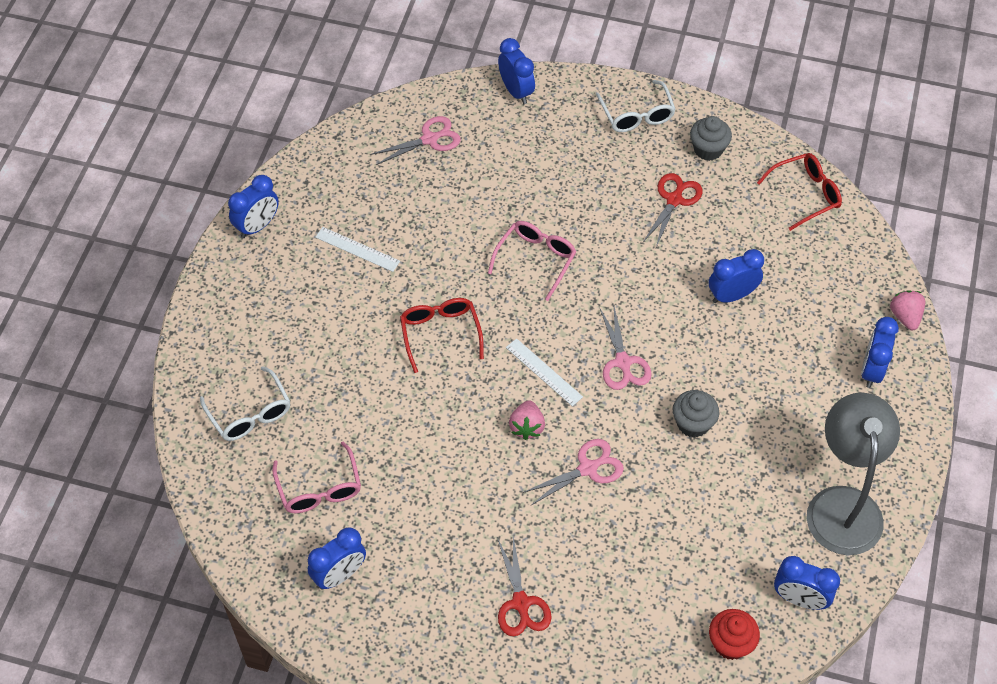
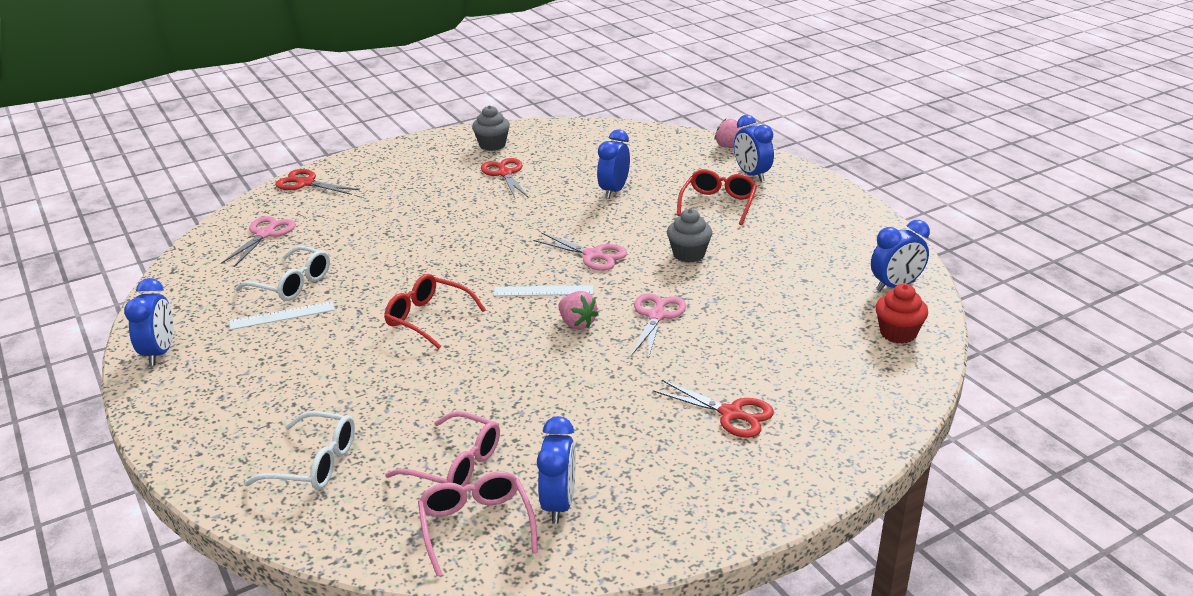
camera: 45 degrees left, 25 degrees down
(516, 91) = (306, 183): blue clock -> red scissors
(536, 259) = (447, 245): pink glasses -> pink glasses (476, 526)
(637, 115) = (418, 154): white glasses -> white glasses (293, 284)
(806, 194) = (587, 133): red glasses -> red glasses (718, 204)
(843, 505) = (840, 233): grey lamp -> none

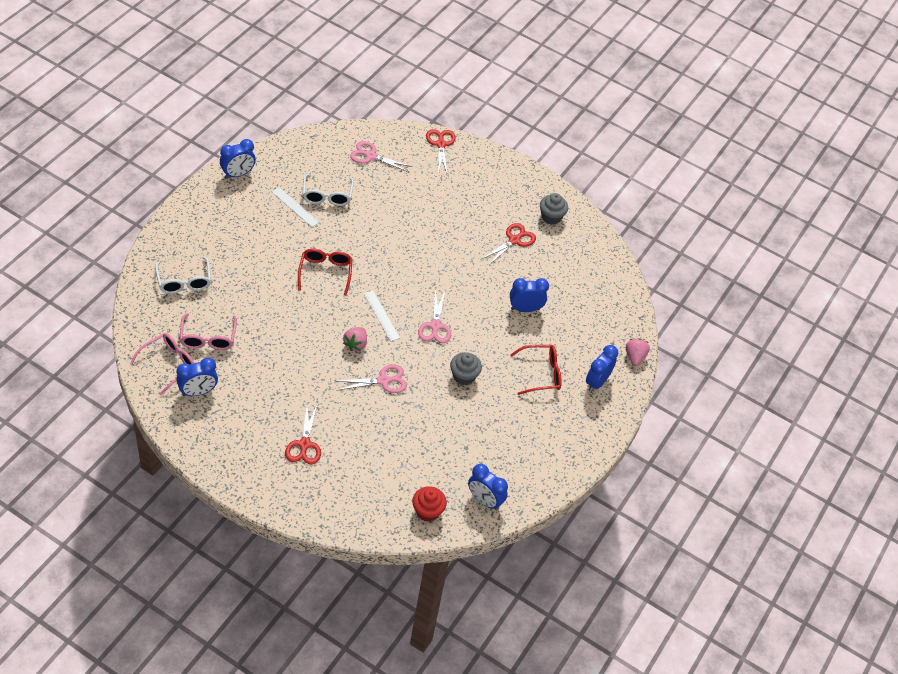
camera: 55 degrees right, 20 degrees up
(265, 234) = (371, 156): pink scissors -> pink scissors turned 150 degrees counterclockwise

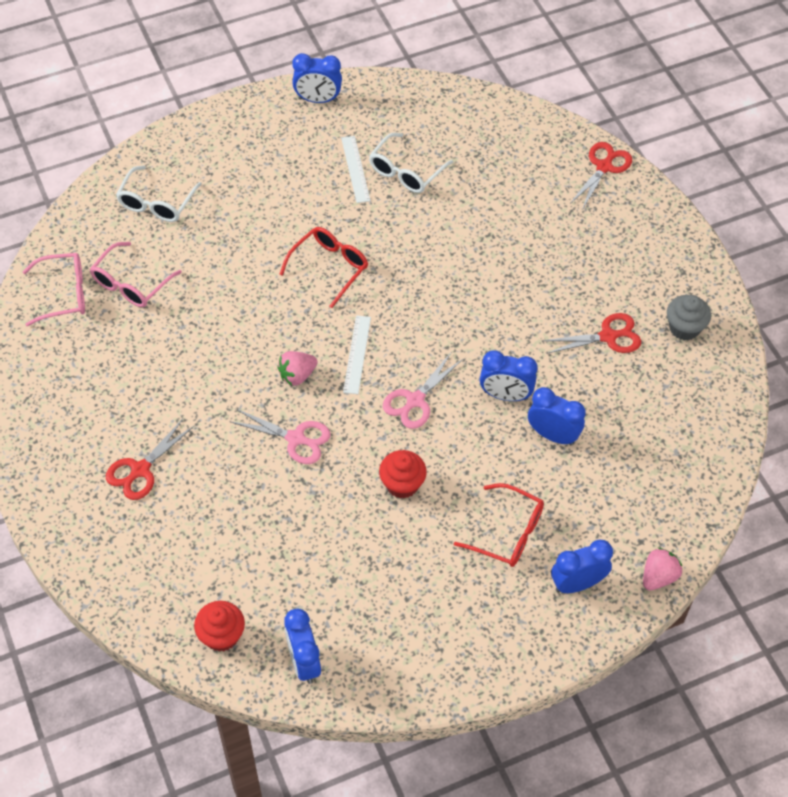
camera: 40 degrees right, 5 degrees up
(198, 391) = (71, 343): blue clock -> blue clock (505, 395)
(371, 156) = (500, 145): pink scissors -> none
(464, 376) = (402, 484): grey cupcake -> red cupcake

